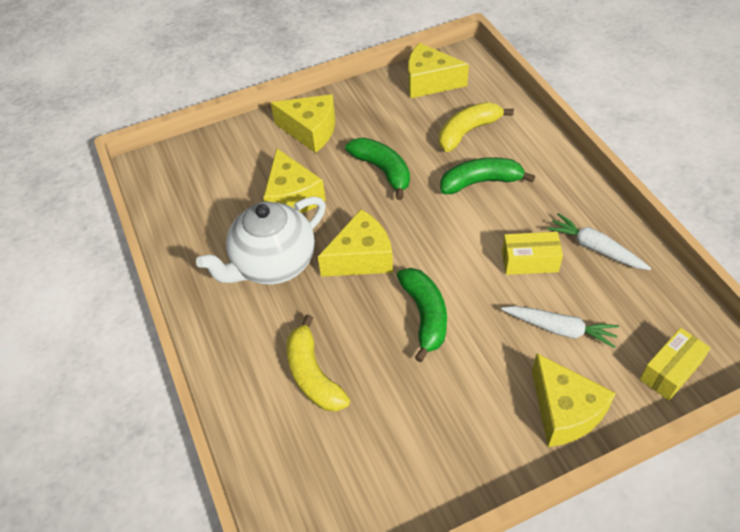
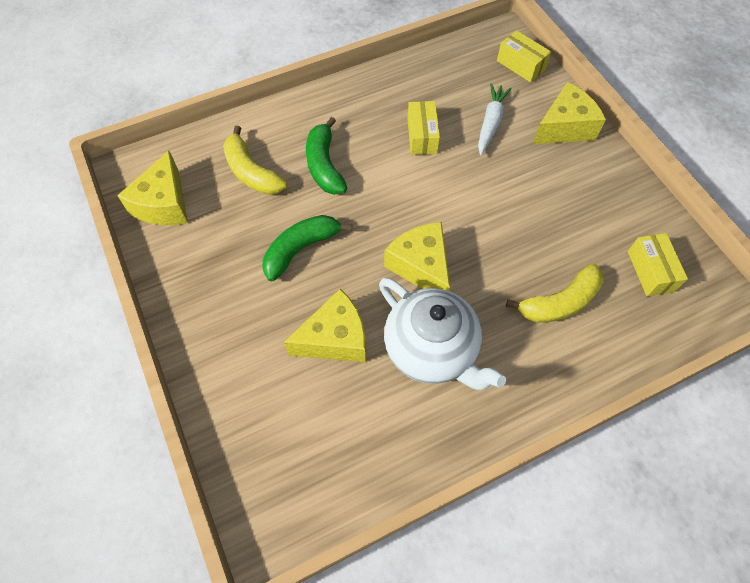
camera: 95 degrees left, 10 degrees up
(310, 131) = (226, 326): yellow cheese -> none
(346, 477) = (650, 271): none -> yellow box
(425, 315) = (485, 214): green banana -> none
(595, 248) = (406, 92): white carrot -> none

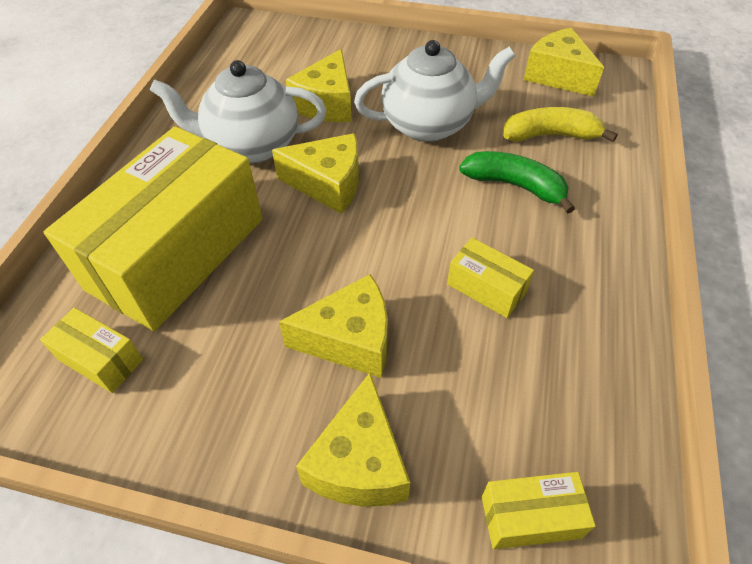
camera: 130 degrees right, 10 degrees down
(300, 249) = (429, 125): green banana -> white teapot
(490, 123) = (447, 375): white carrot -> none
(515, 171) = (350, 340): none -> yellow cheese
(560, 302) = (177, 253): yellow banana -> yellow box

